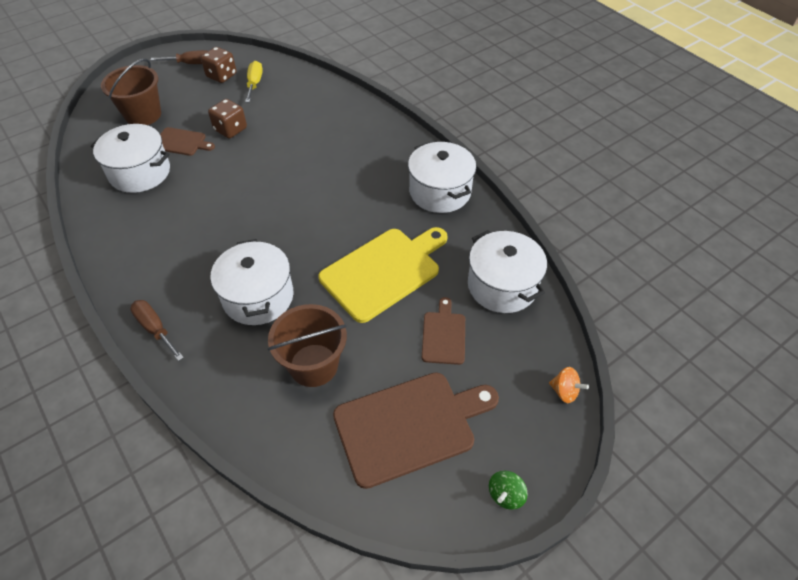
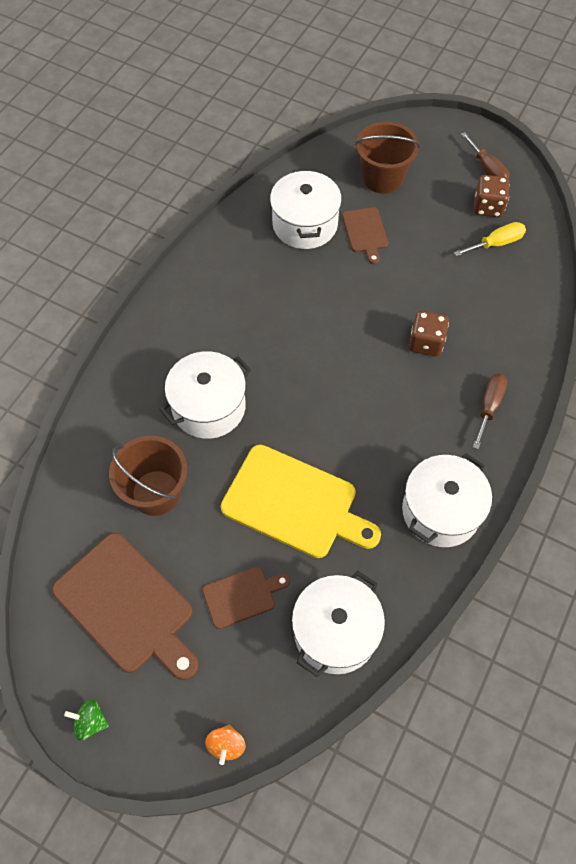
camera: 65 degrees right, 10 degrees up
(155, 329) = (137, 346): brown screwdriver -> brown screwdriver (489, 407)
(230, 129) = (410, 262): brown dice -> brown dice (426, 343)

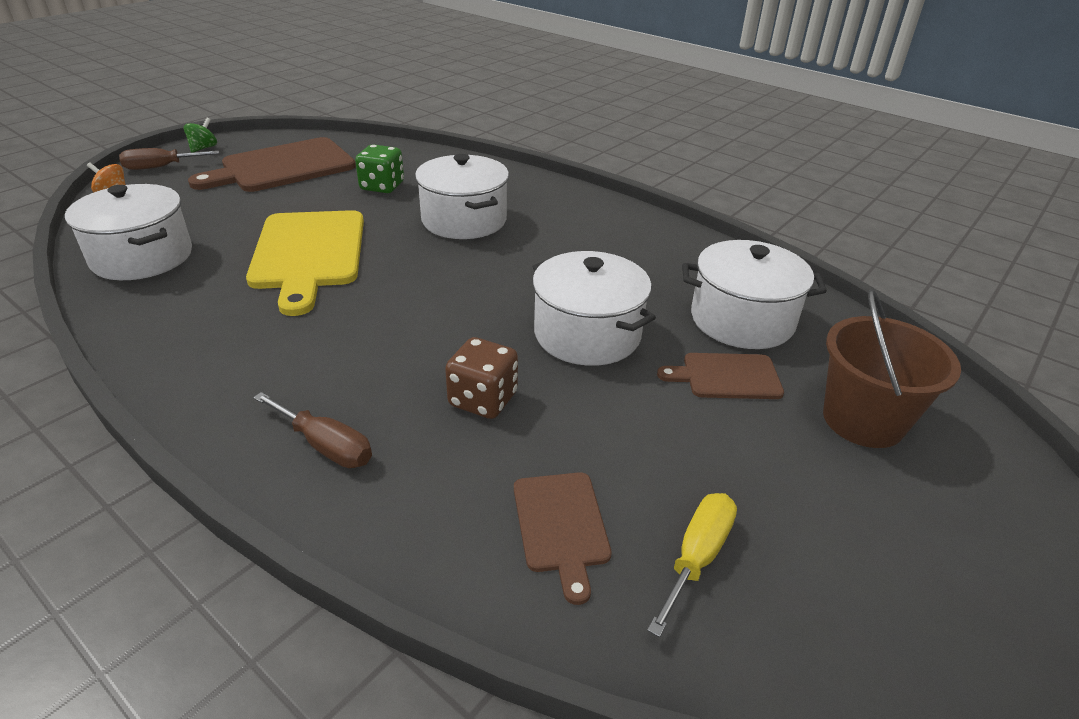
camera: 100 degrees right, 25 degrees down
(156, 493) = (382, 186): brown bucket -> green dice
(242, 596) = (236, 214): brown cutting board -> brown cutting board (561, 526)
(294, 503) = (308, 253): yellow cutting board -> yellow cutting board turned 45 degrees counterclockwise
(440, 511) = (202, 356): white pot -> white pot (587, 334)
(487, 169) = (936, 603): brown screwdriver -> brown screwdriver (161, 167)
(487, 207) = (808, 570): brown dice -> none
(496, 243) = (697, 557): yellow screwdriver -> yellow screwdriver turned 135 degrees counterclockwise

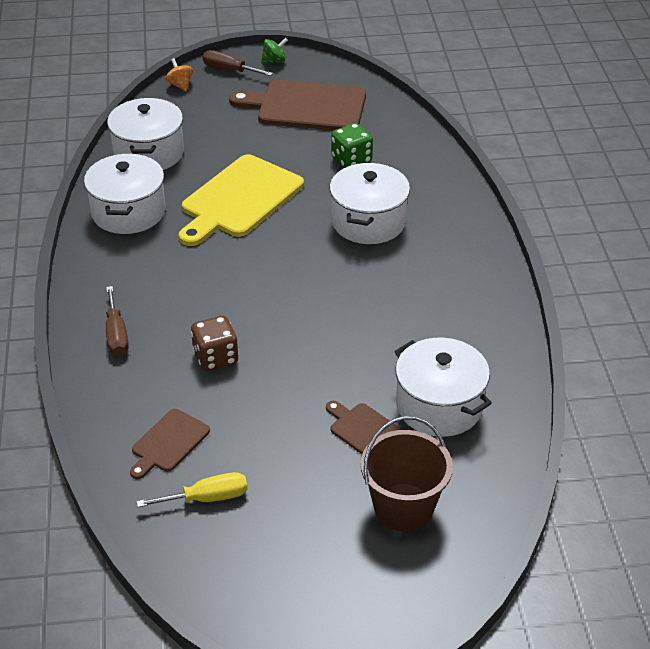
camera: 45 degrees right, 5 degrees up
(587, 334) = (326, 354): white pot -> white pot (128, 212)

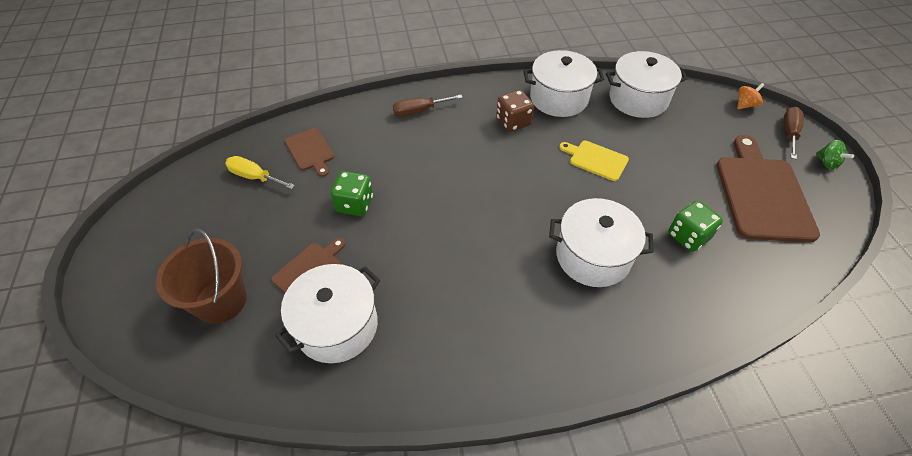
camera: 85 degrees right, 10 degrees up
(168, 443) = (310, 151): brown cutting board -> brown cutting board turned 150 degrees counterclockwise
(207, 498) = (254, 177): yellow screwdriver -> yellow screwdriver turned 135 degrees clockwise
(215, 357) = (397, 166): brown dice -> brown dice (513, 122)
(239, 199) = (596, 160): yellow cutting board -> yellow cutting board, size x0.52
(273, 395) = (355, 204): none -> green dice

